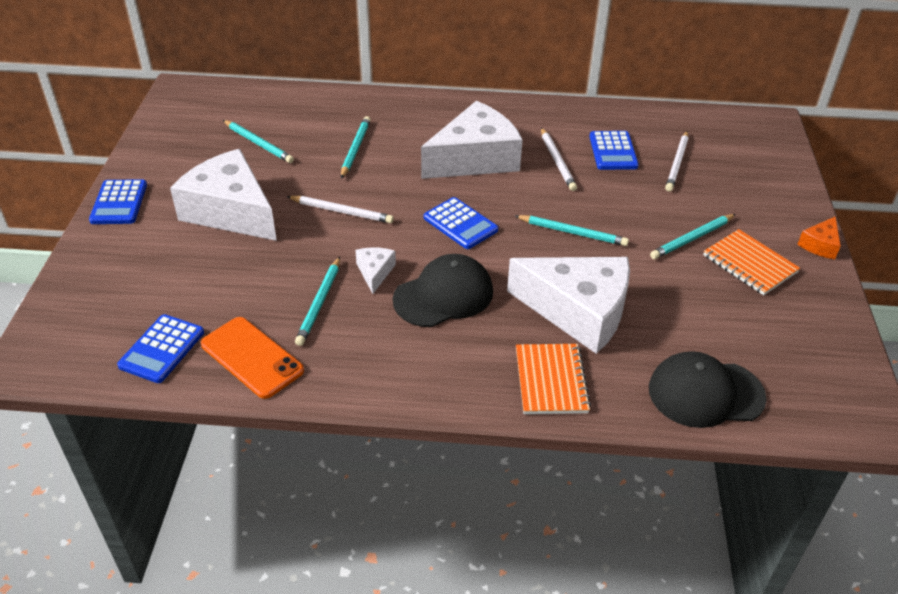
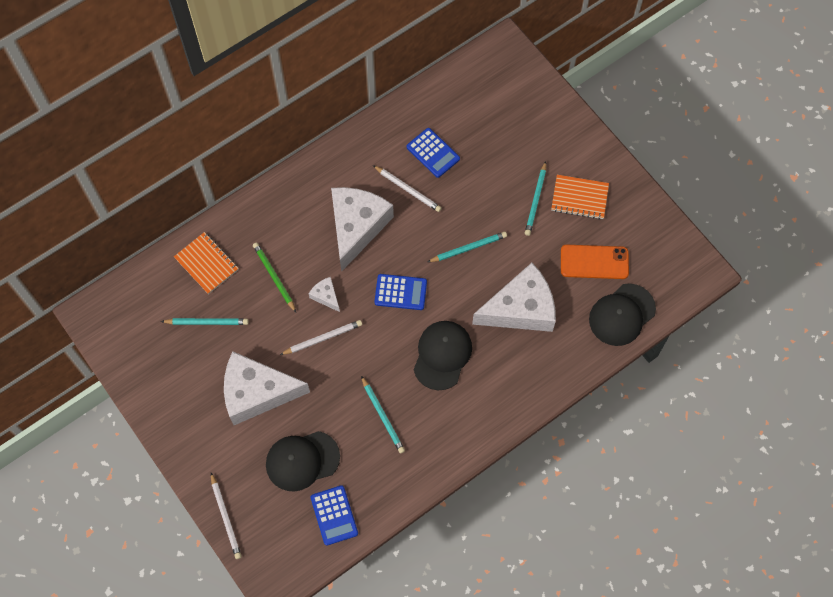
camera: 40 degrees left, 25 degrees up
(119, 203) = (180, 442): blue calculator -> none
(197, 285) = (302, 460): none -> black cap
(252, 357) = (386, 480): orange phone -> orange phone (594, 262)
(355, 149) = (274, 277): turquoise pencil -> green pencil
(375, 272) = (390, 369): white cheese -> white cheese (326, 296)
(551, 380) = (545, 368): orange notebook -> orange notebook (206, 264)
(677, 163) = (478, 135): white pencil -> white pencil (225, 517)
(820, 245) = (605, 151): orange cheese -> none

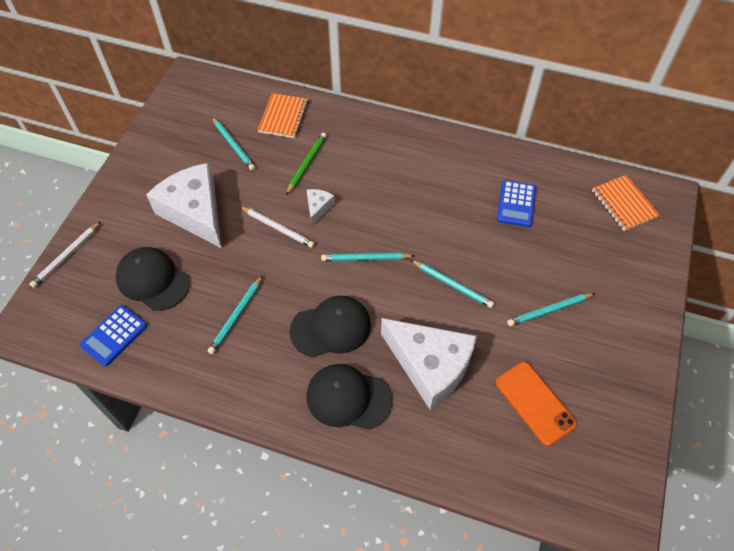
camera: 55 degrees right, 10 degrees down
(357, 227) = (399, 191): white cheese -> none
(400, 292) = (366, 258): blue calculator -> turquoise pencil
(408, 189) = (465, 206): white pencil -> none
(579, 198) = (587, 347): orange notebook -> orange notebook (624, 204)
(622, 315) = (502, 467): black cap -> black cap (348, 398)

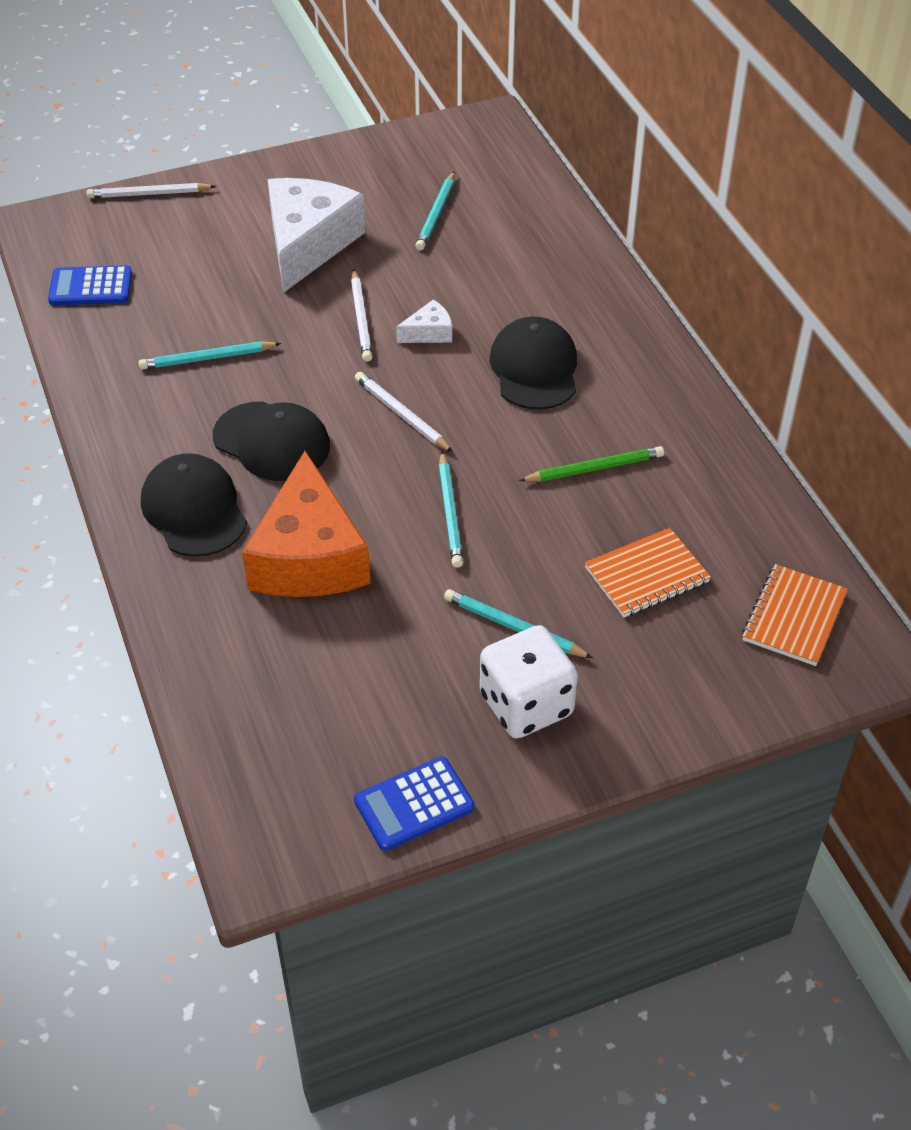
camera: 50 degrees right, 10 degrees down
(153, 280) = (186, 270): black cap -> black cap (534, 369)
(283, 117) = (529, 225): orange notebook -> orange notebook (646, 575)
(307, 164) = (482, 286): green pencil -> green pencil (594, 468)
(366, 258) = (402, 414): turquoise pencil -> white pencil
(430, 366) = (309, 556): white cheese -> orange cheese
(516, 204) = (653, 504): blue calculator -> blue calculator (414, 804)
(535, 403) = (355, 684): orange phone -> none
(601, 339) = (526, 705): none -> white dice

